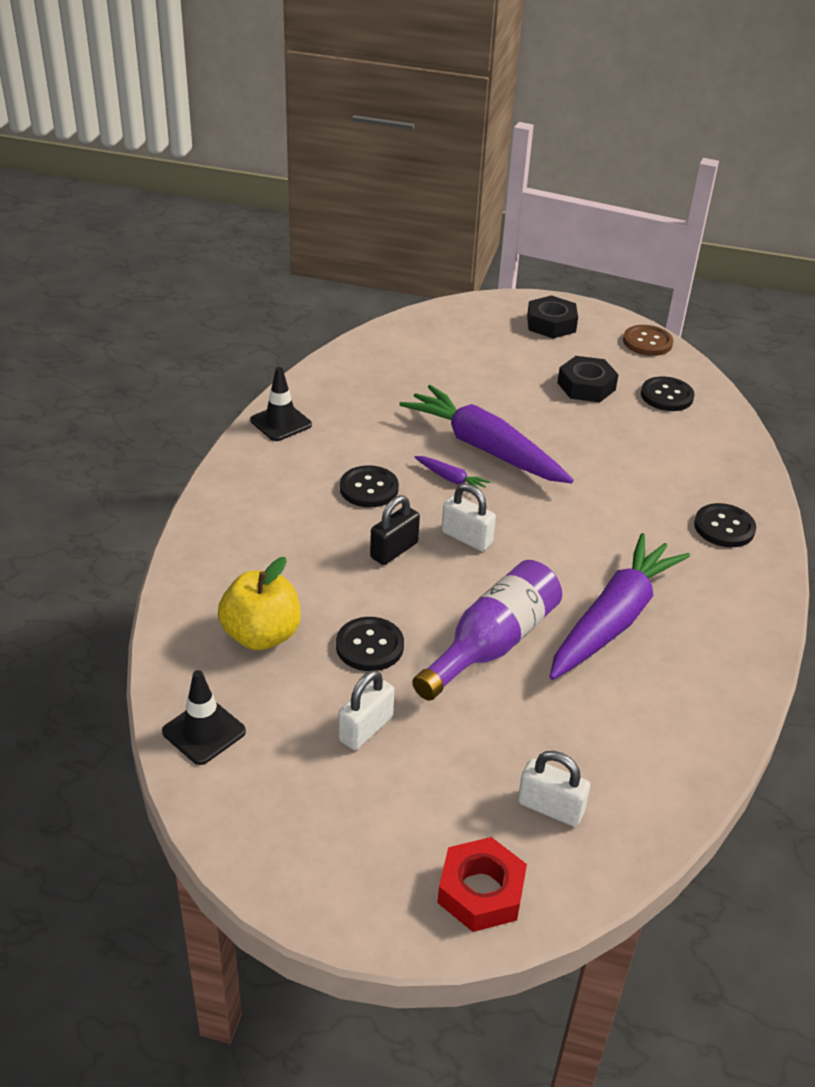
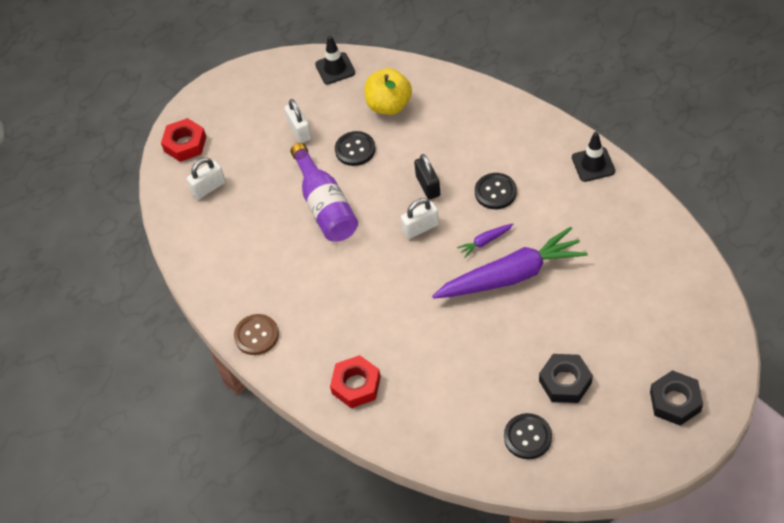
camera: 125 degrees right, 15 degrees up
(613, 619) = (311, 274): purple carrot -> none
(647, 342) = (617, 468): brown button -> brown button (256, 335)
(724, 527) = (356, 385): black button -> red nut

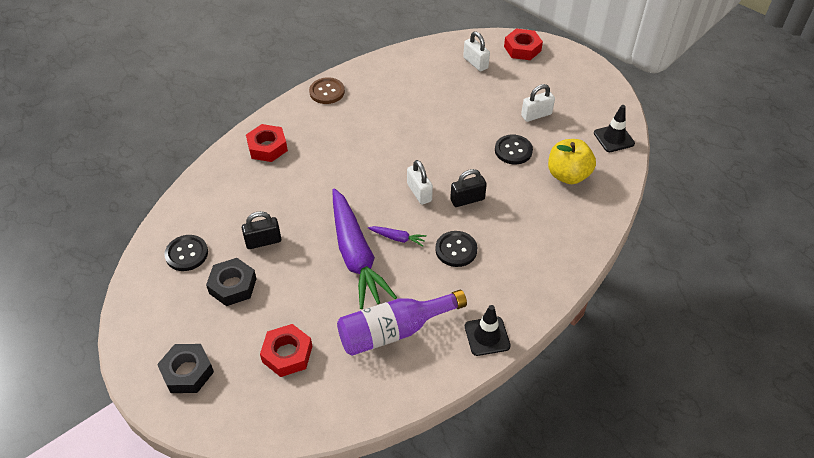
camera: 85 degrees right, 5 degrees down
(325, 206) = (450, 131): purple bottle -> purple bottle (394, 331)
(485, 241) = (397, 238): purple carrot -> purple carrot turned 135 degrees clockwise
(502, 363) = (263, 241): none -> black padlock
(639, 318) = (287, 354): none -> red nut

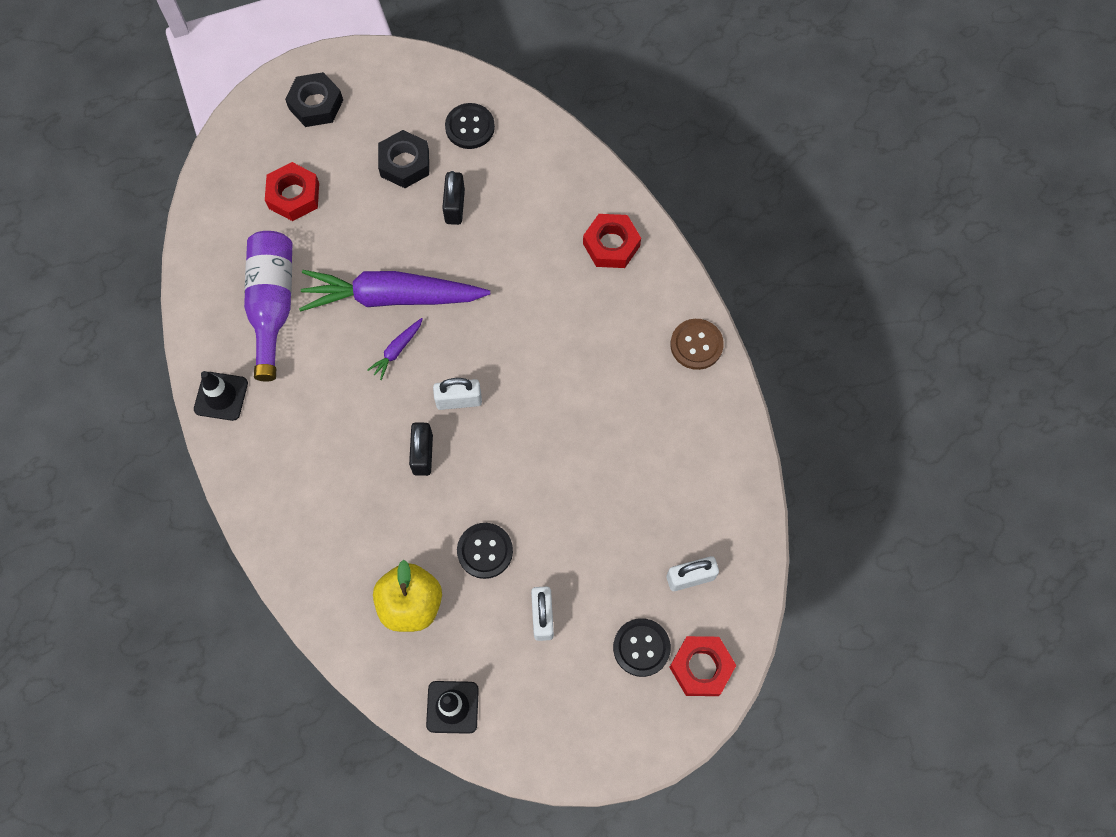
camera: 110 degrees right, 20 degrees up
(456, 250) = (351, 409): black button -> black button (641, 647)

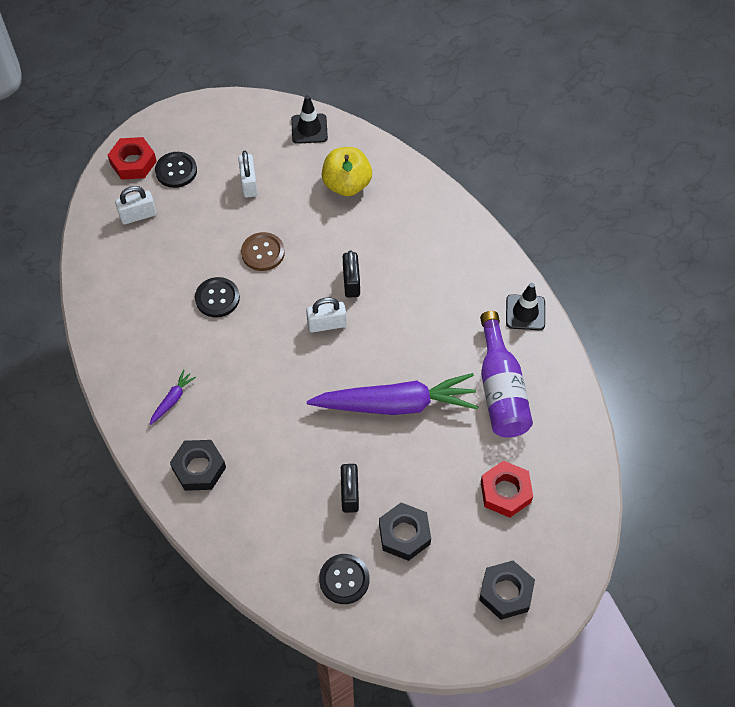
camera: 175 degrees right, 10 degrees down
(397, 350) = (384, 360): purple carrot -> purple carrot (172, 400)
(485, 551) = (295, 221): black button -> black button (217, 298)
(611, 245) = (199, 468): red nut -> black nut
(696, 345) = (124, 384): brown button -> brown button (263, 252)

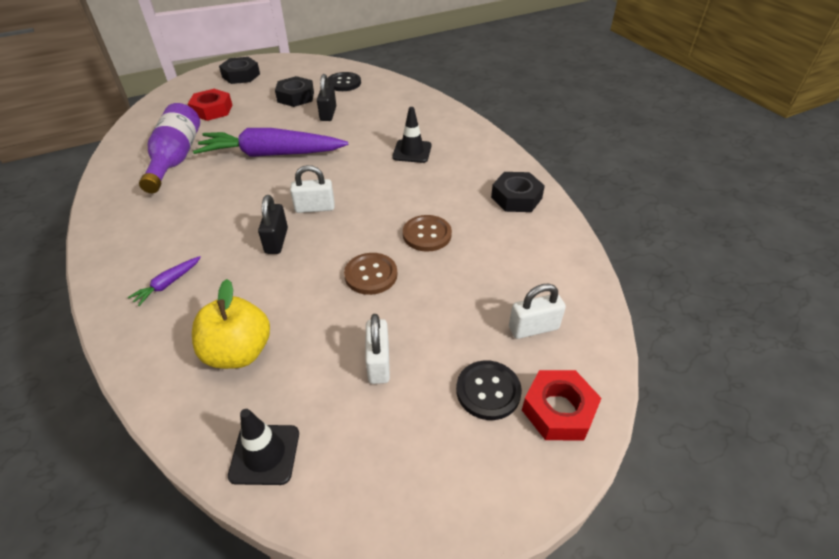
camera: 175 degrees left, 15 degrees down
(172, 400) = (468, 165): purple carrot -> purple carrot (168, 284)
(199, 468) = (443, 129): black nut -> black nut (516, 198)
(217, 298) = (427, 234): black button -> brown button
(525, 312) = (111, 207): black traffic cone -> black traffic cone (412, 151)

